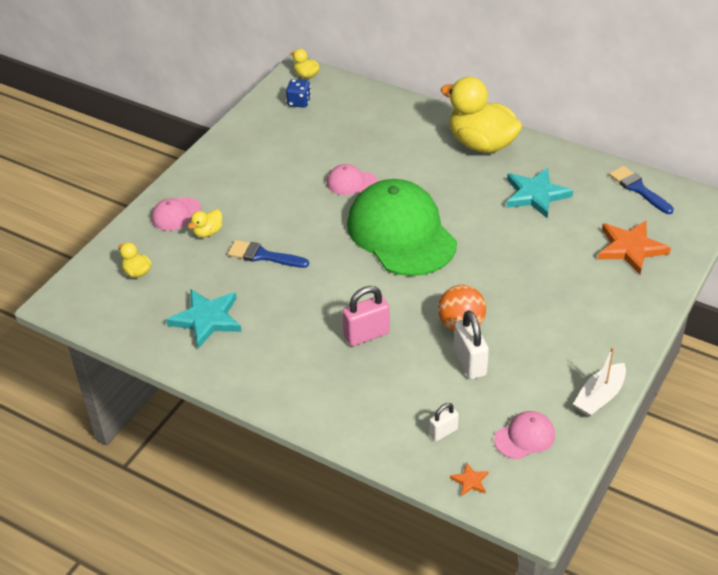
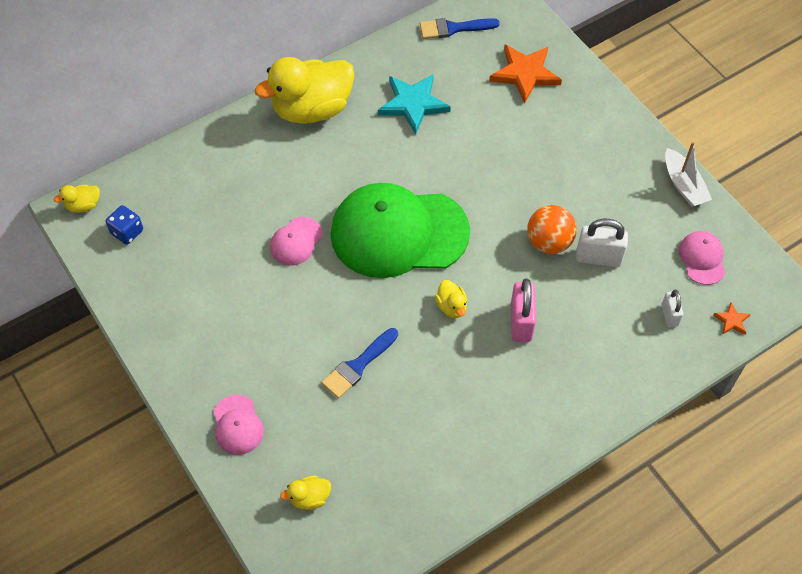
camera: 65 degrees left, 15 degrees up
(207, 319) = (422, 454): turquoise star -> none
(208, 232) = (288, 404): yellow duck -> yellow duck (451, 307)

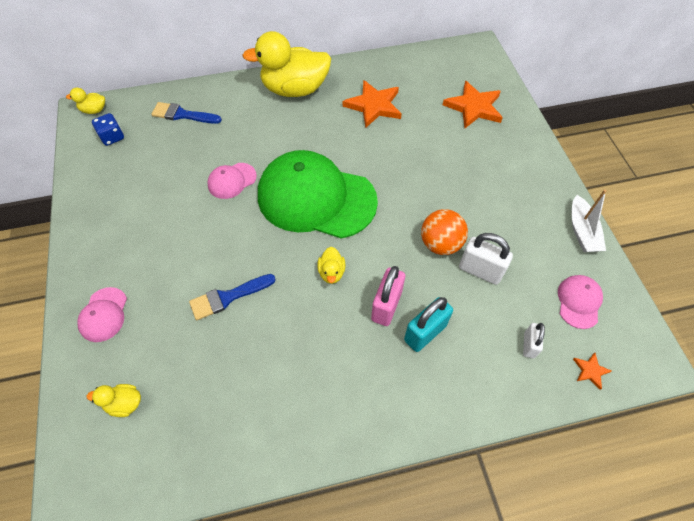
camera: 20 degrees right, 0 degrees up
(413, 104) = (374, 106): turquoise star -> orange star
(453, 28) = (430, 61): blue brush -> blue brush (183, 115)
(568, 336) = (425, 333): none -> turquoise padlock

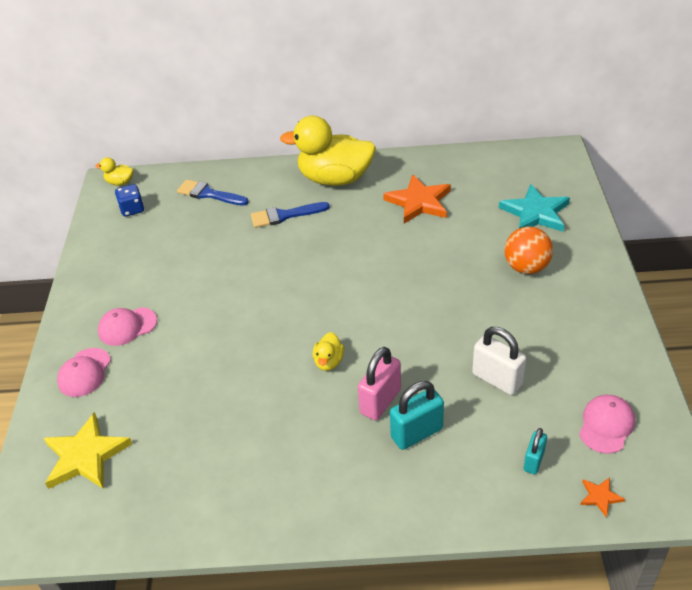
camera: 15 degrees right, 15 degrees down
(124, 403) = (85, 456): yellow duck -> yellow star
(228, 297) = (213, 372): blue brush -> blue brush (285, 215)
(232, 181) = (244, 262): pink cap -> pink cap (127, 326)
(316, 198) = (330, 288): green cap -> none
(440, 244) = (458, 348): orange ball -> orange ball (526, 267)
(474, 107) = (535, 213): orange star -> turquoise star
(529, 345) = (533, 461): white padlock -> turquoise padlock
(582, 231) = (631, 353): white boat -> none

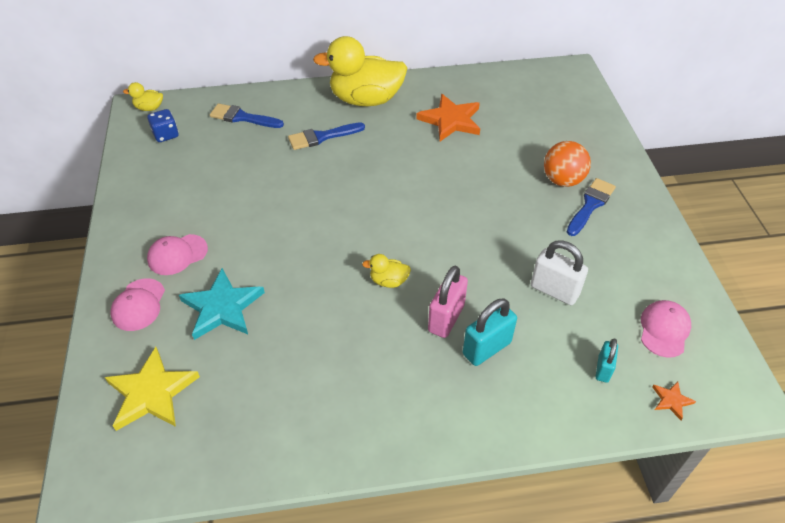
camera: 10 degrees left, 5 degrees up
(329, 362) = (388, 281): yellow duck -> yellow duck turned 90 degrees clockwise
(535, 213) = (562, 128): turquoise star -> turquoise star (222, 307)
(551, 294) = (590, 205): none -> blue brush

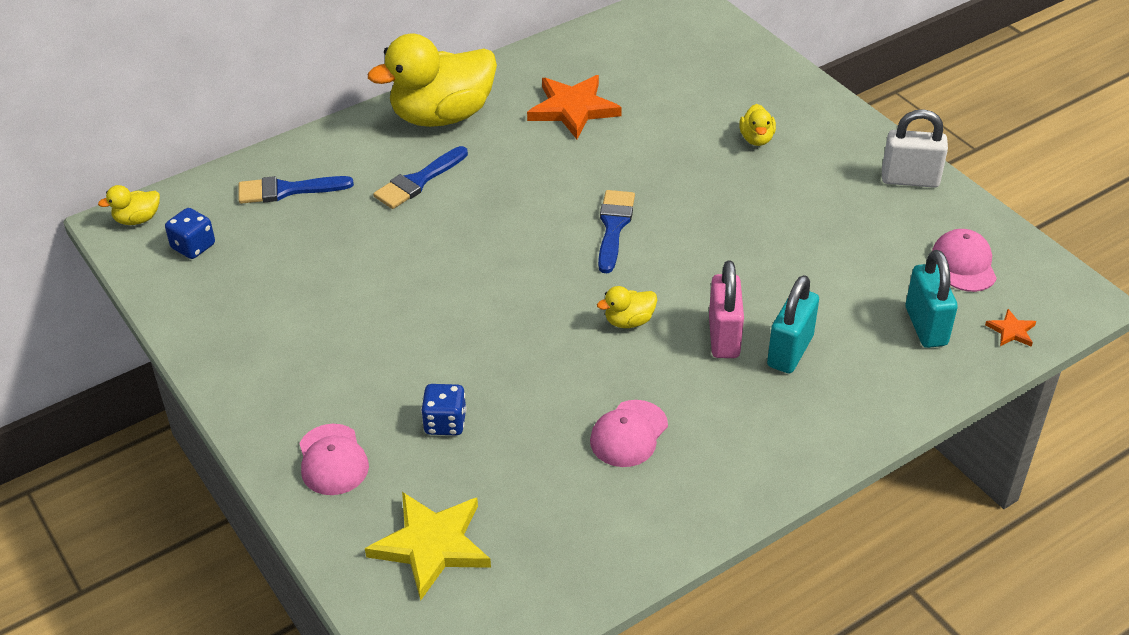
camera: 25 degrees left, 5 degrees down
(177, 255) = (336, 386): pink cap -> pink cap (629, 434)
(222, 307) = (445, 423): turquoise star -> blue dice
(554, 290) = (824, 264): white padlock -> white padlock (910, 179)
(562, 180) = (756, 139): orange ball -> yellow duck
(590, 205) = (806, 157): blue brush -> blue brush (614, 227)
(603, 369) = (926, 326): turquoise padlock -> turquoise padlock, size x1.67

